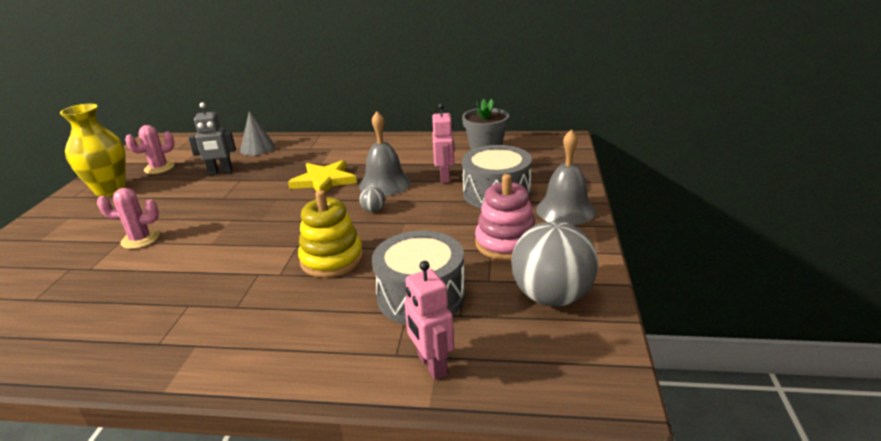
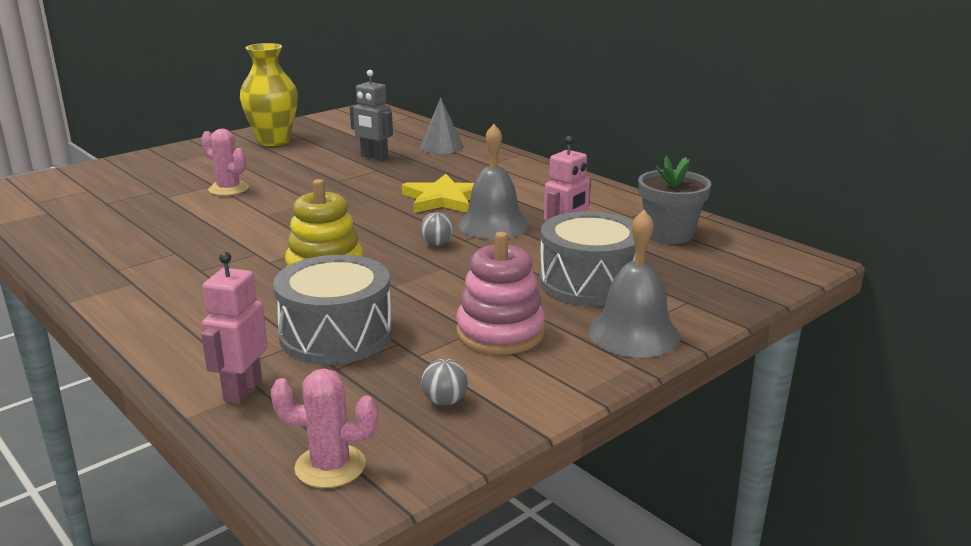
camera: 40 degrees right, 5 degrees down
(159, 168) = (335, 136): pink cactus -> pink cactus (330, 466)
(552, 297) = (445, 401): grey ball -> grey ball, size x0.40

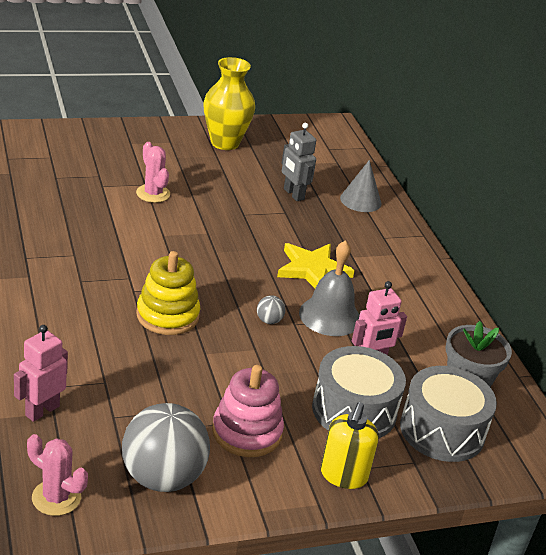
camera: 20 degrees right, 10 degrees up
(336, 335) = (132, 386): grey drum -> grey drum (442, 430)
(445, 401) = (162, 477): grey ball -> grey ball, size x2.50
(634, 334) = (343, 475): grey bell -> yellow soap dispenser

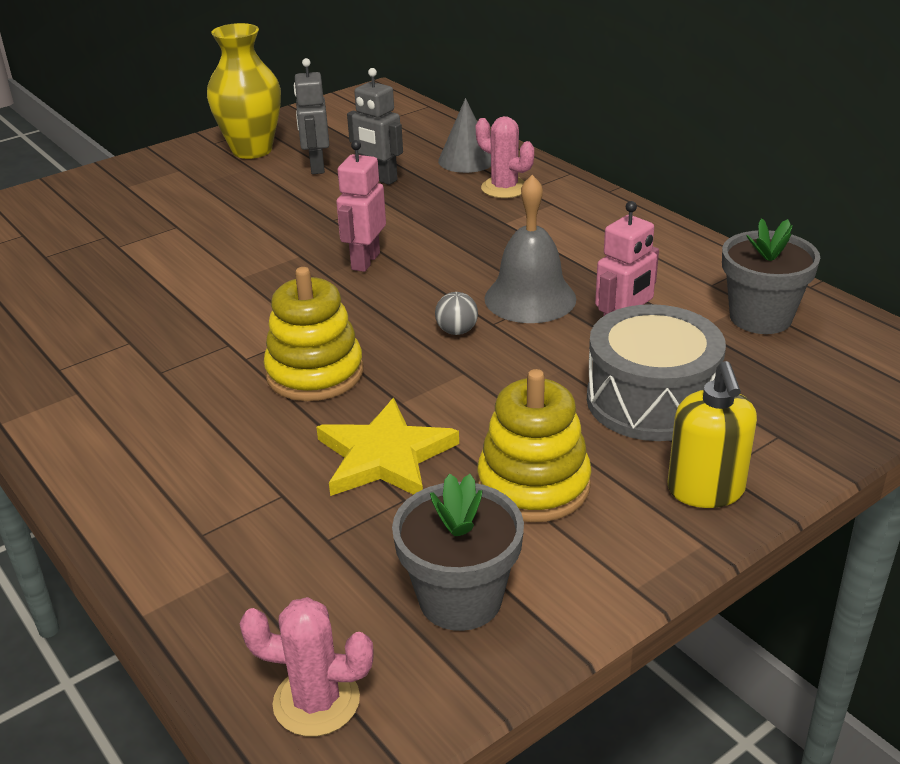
camera: 15 degrees left, 0 degrees up
(42, 410) = (210, 574): pink robot -> pink robot (365, 261)
(153, 194) = (195, 234): pink cactus -> pink cactus (504, 188)
(162, 477) = (460, 599): grey ball -> grey flower pot
(247, 432) = (533, 485): pink stacking toy -> yellow stacking toy
(258, 170) = (316, 167): none -> grey robot
(312, 269) = (467, 253): yellow star -> yellow star (385, 456)
(442, 430) = (778, 383): grey drum -> none

